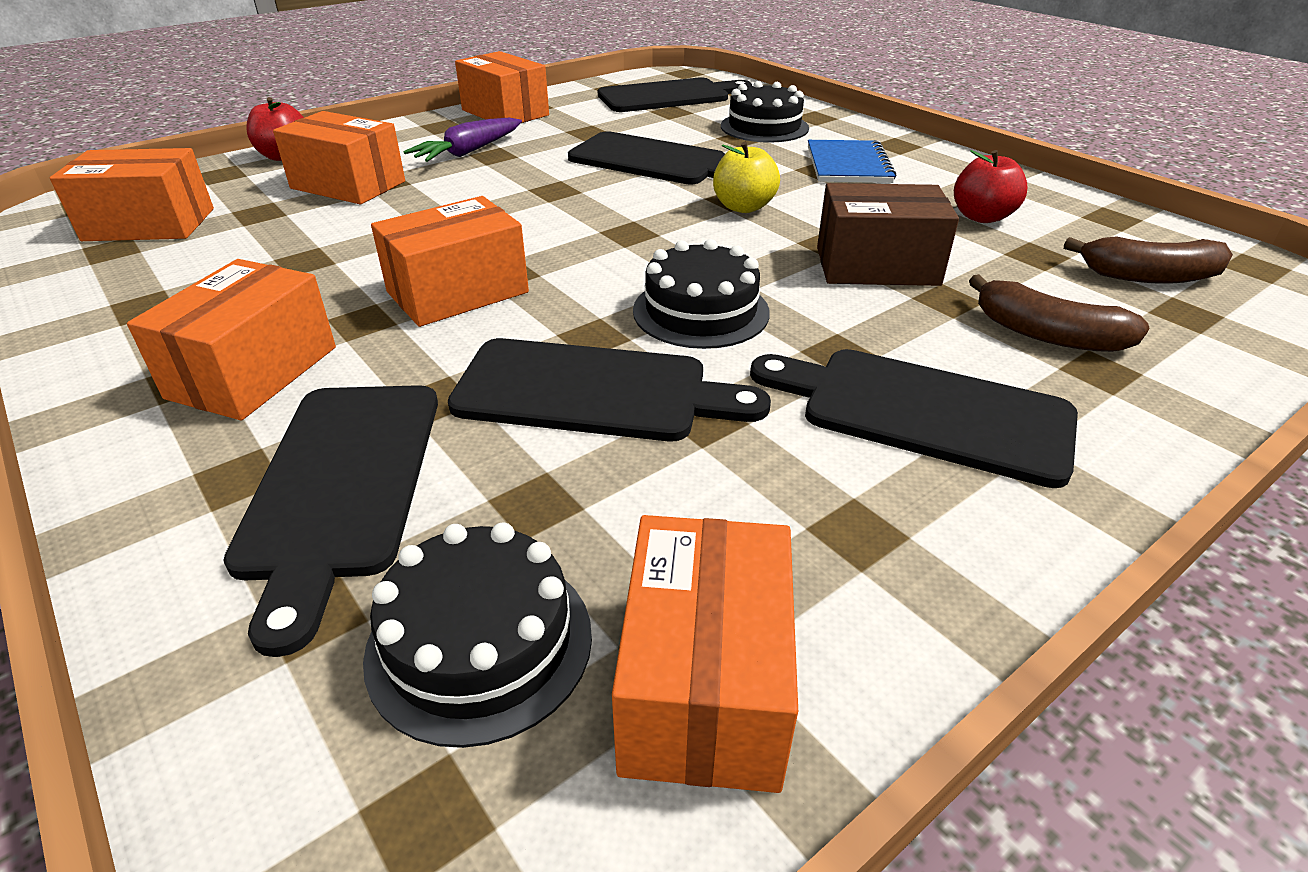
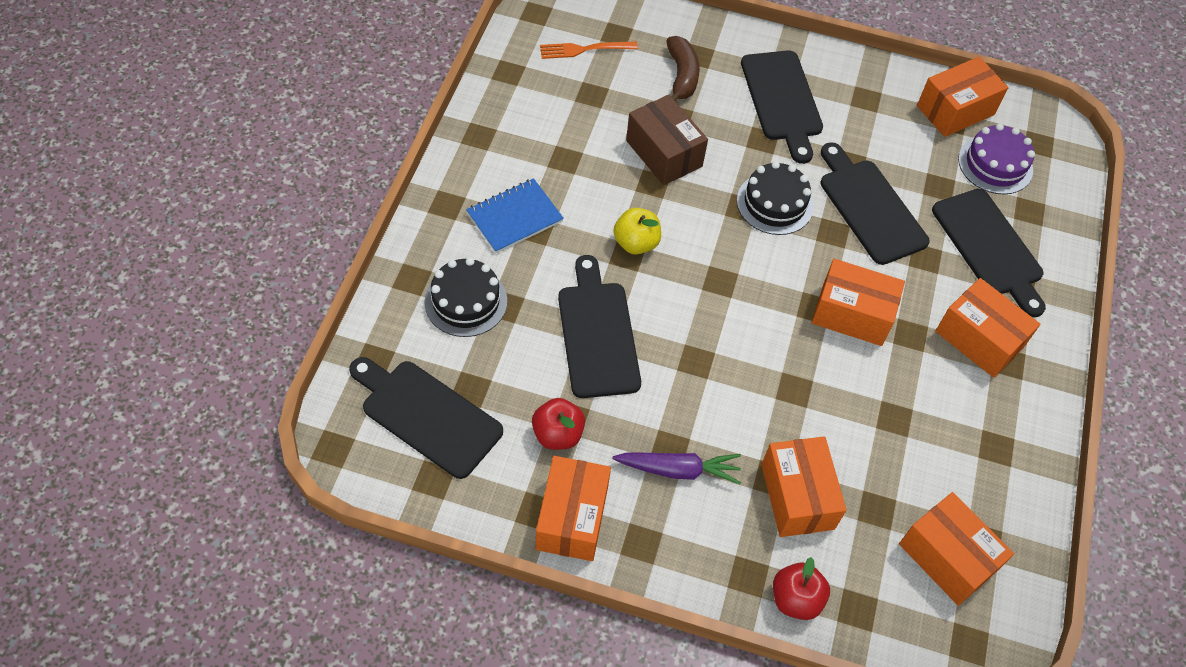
camera: 130 degrees left, 20 degrees up
(253, 372) = (979, 339): orange box -> orange box turned 60 degrees clockwise
(341, 485) = (990, 247): black cutting board -> black cutting board turned 105 degrees clockwise
(480, 643) = (995, 164): black cake -> purple cake
(981, 217) = (556, 127): red apple -> red apple (557, 434)
(1149, 276) = (584, 49): brown banana -> orange fork

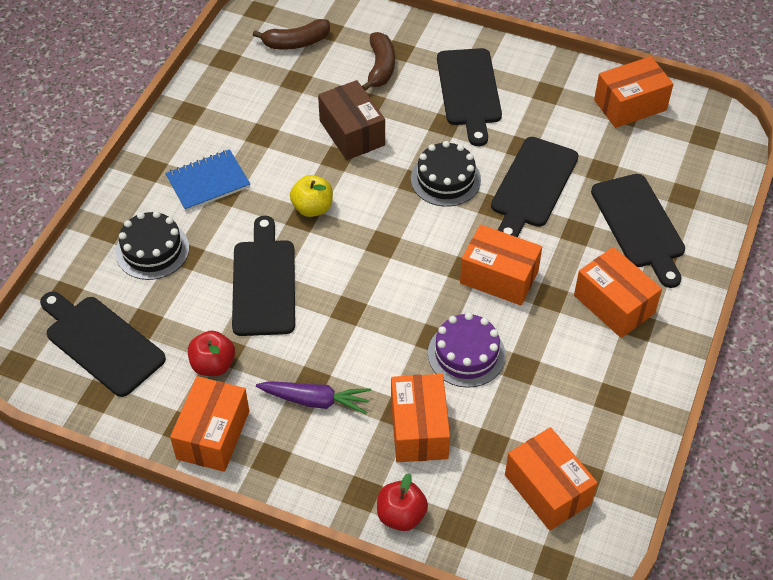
camera: 10 degrees right, 5 degrees down
(584, 49) = (296, 42): orange fork -> brown banana
(869, 207) = (533, 186): black cutting board -> black cutting board turned 135 degrees counterclockwise
(995, 164) = (659, 153): purple cake -> purple cake (466, 354)

